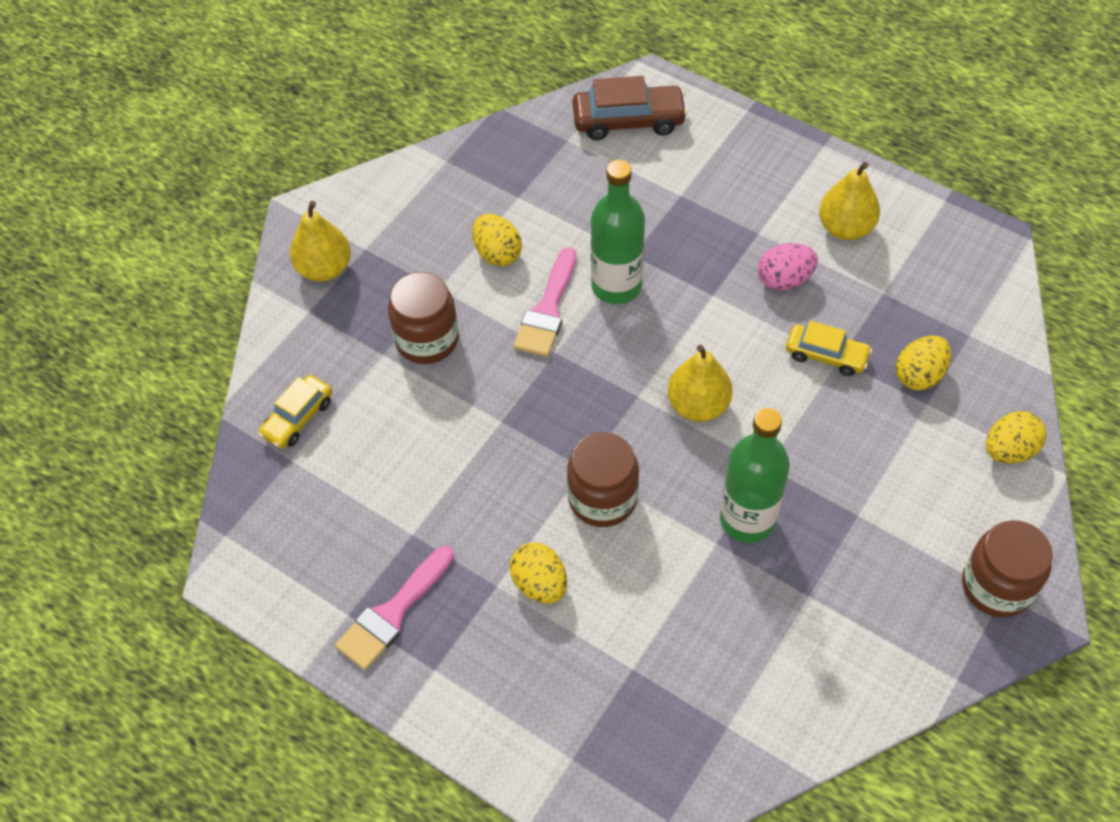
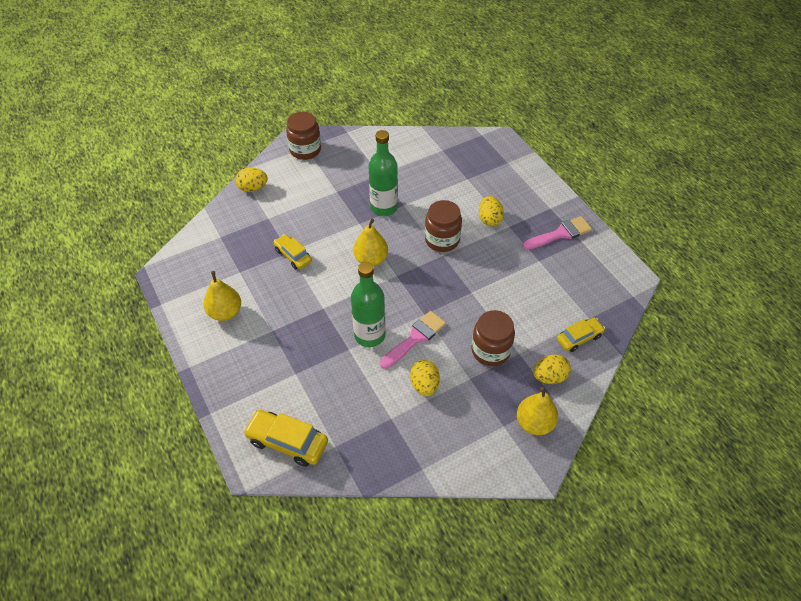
camera: 155 degrees left, 5 degrees down
(628, 121) = (287, 442): brown car -> yellow car
(784, 280) = (280, 299): pink egg -> none
(919, 375) = (260, 230): yellow egg -> yellow egg (549, 377)

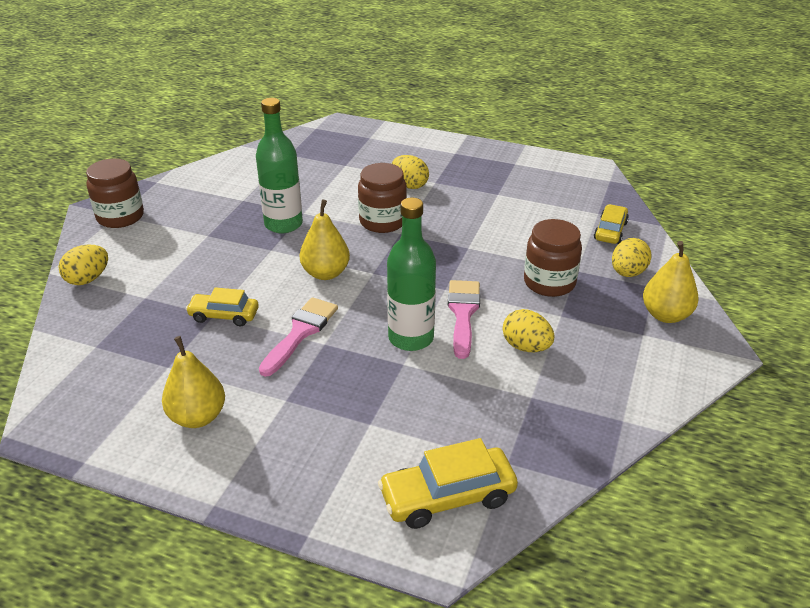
camera: 40 degrees left, 15 degrees down
(560, 234) = (489, 166): pink brush -> pink brush (300, 332)

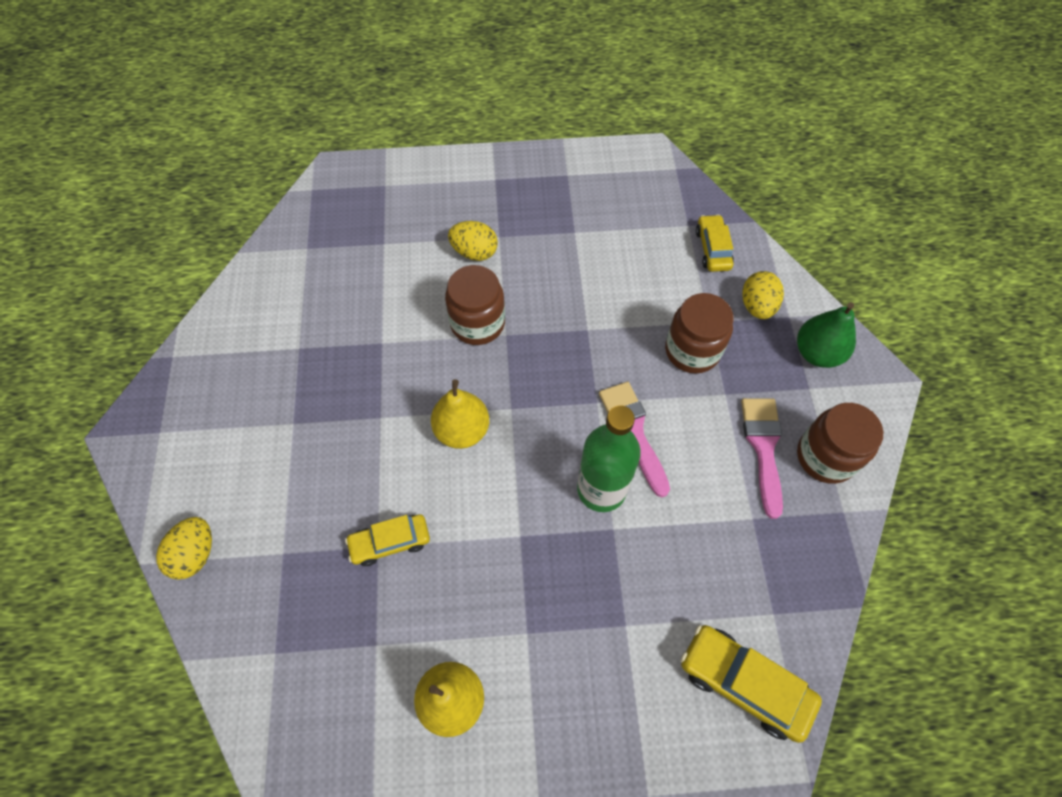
camera: 25 degrees left, 25 degrees up
(120, 217) = (166, 435): brown jar -> brown jar (825, 456)
(283, 224) = (370, 371): green bottle -> none
(300, 332) = (487, 531): pink brush -> pink brush (763, 447)
(447, 496) = (744, 683): yellow car -> yellow car turned 75 degrees clockwise
(526, 347) = (715, 453): yellow egg -> none
(665, 315) = (817, 353): yellow pear -> green pear

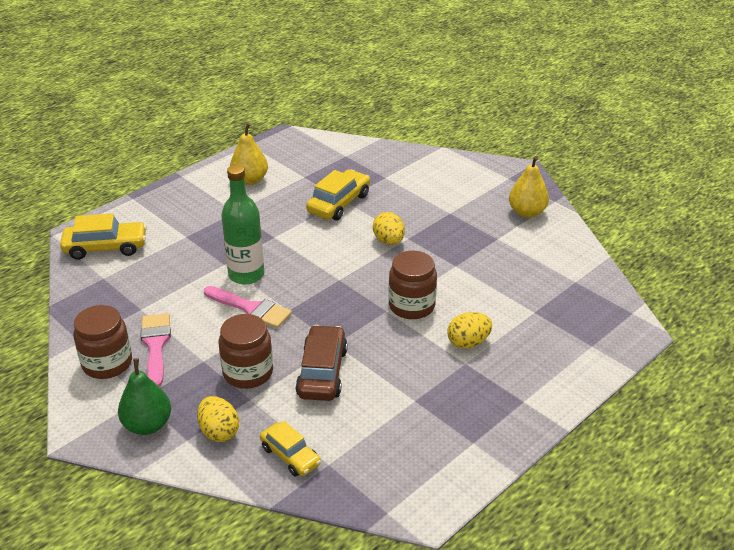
camera: 140 degrees right, 25 degrees down
(195, 554) = (423, 159): yellow egg -> yellow egg (388, 241)
(390, 542) = (339, 203): yellow car -> yellow car, size x1.53
(462, 430) = (355, 256): yellow pear -> yellow pear (526, 212)
(625, 306) = (322, 372): none -> brown car
(763, 447) = (156, 345): pink brush -> pink brush turned 150 degrees counterclockwise

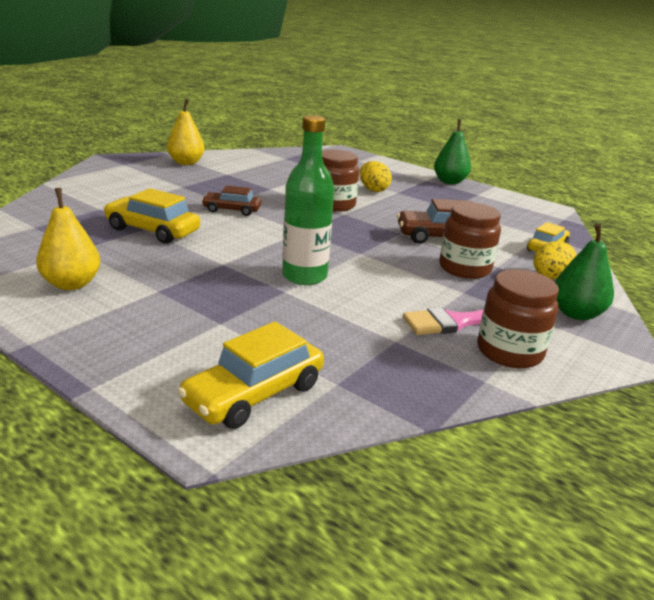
camera: 100 degrees left, 10 degrees down
(106, 247) = (254, 394): yellow car -> yellow car turned 120 degrees counterclockwise
(251, 308) = (366, 271): pink brush -> none
(388, 241) = (232, 210): yellow egg -> brown car
(521, 424) = (449, 182): none -> green pear

